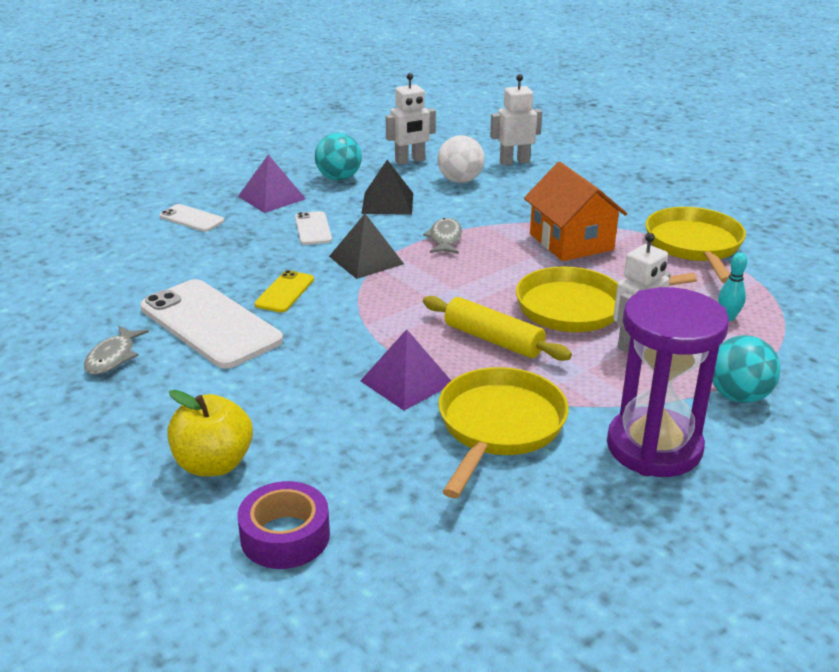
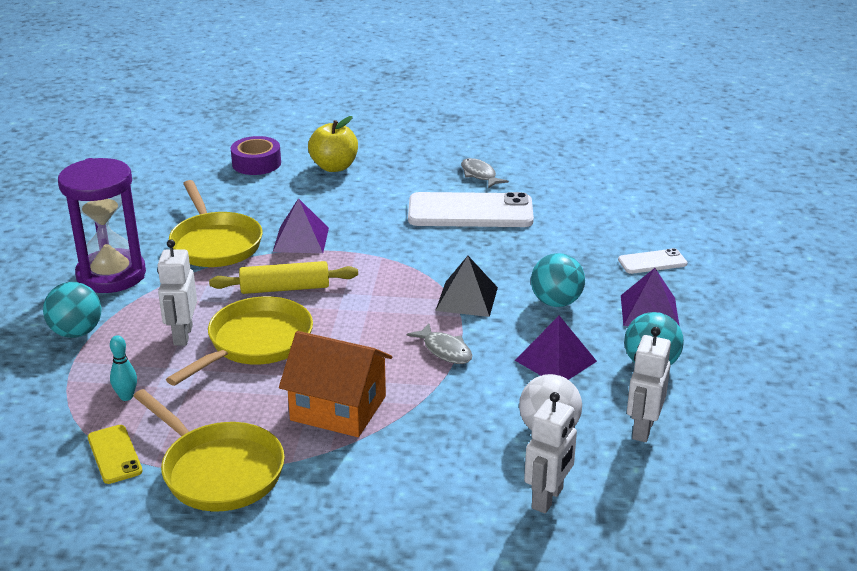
camera: 135 degrees right, 0 degrees up
(285, 292) = (470, 249): yellow phone -> yellow phone (114, 454)
(313, 229) = (556, 302): white phone -> turquoise ball
(387, 203) = (555, 360): black pyramid -> purple pyramid

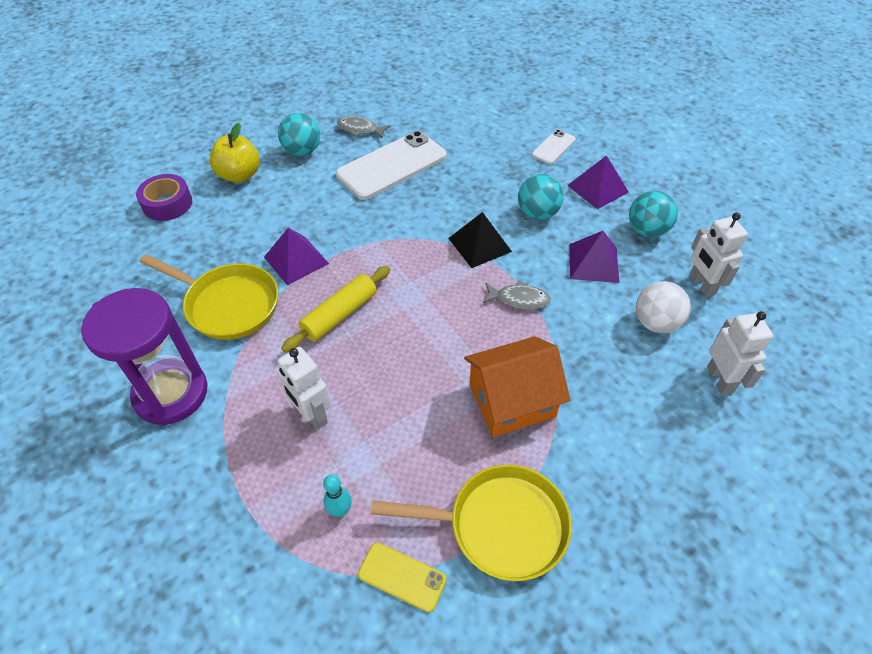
camera: 40 degrees left, 20 degrees up
(76, 332) = (212, 475): turquoise ball -> turquoise ball (302, 151)
(256, 343) = (380, 382): yellow pan -> none

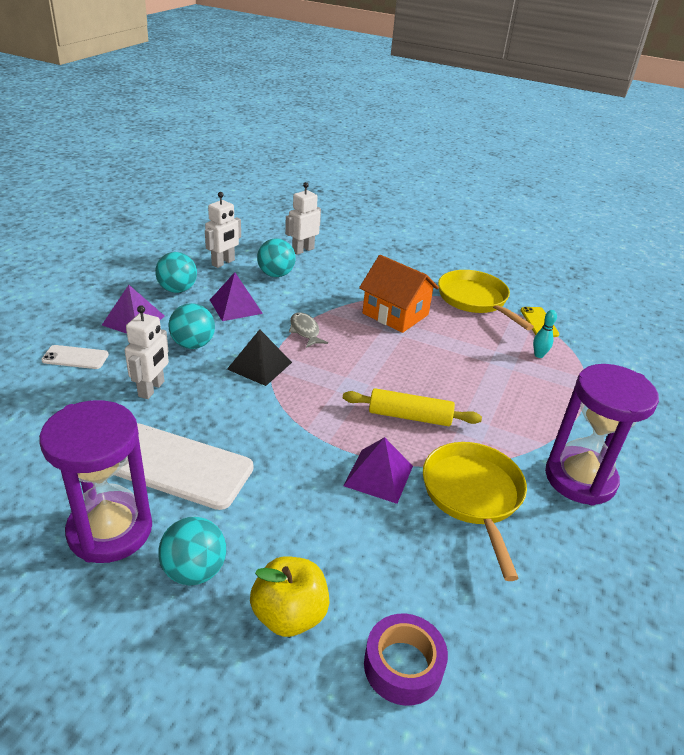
camera: 125 degrees left, 15 degrees down
(312, 414) = (502, 392): white robot -> white robot (152, 389)
(360, 129) = (110, 530): grey fish -> purple hourglass
(656, 323) = (276, 274): white ball -> turquoise ball

